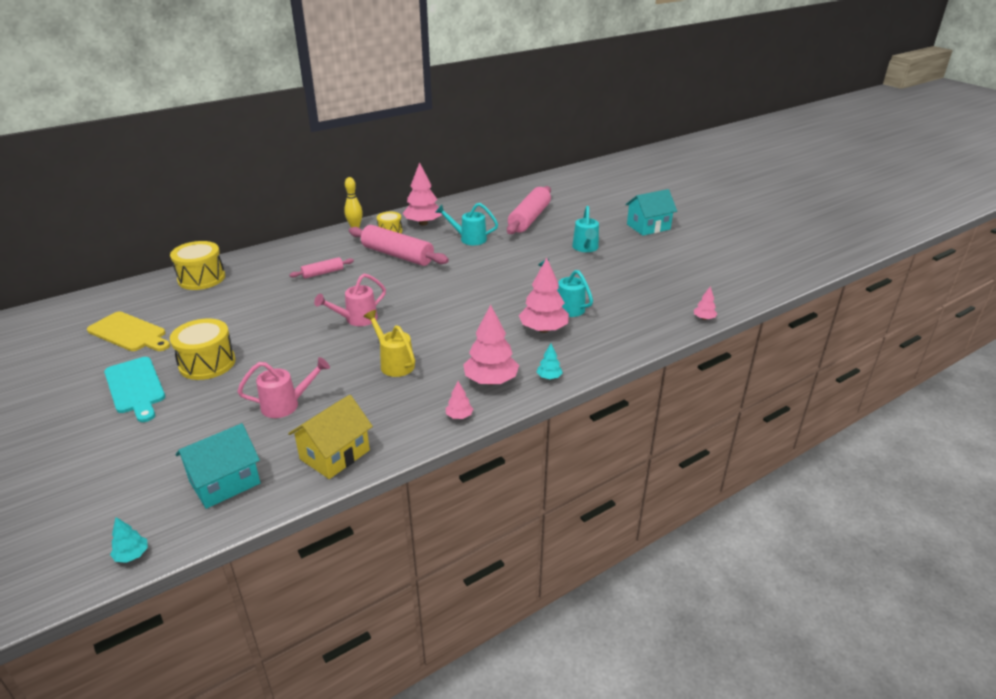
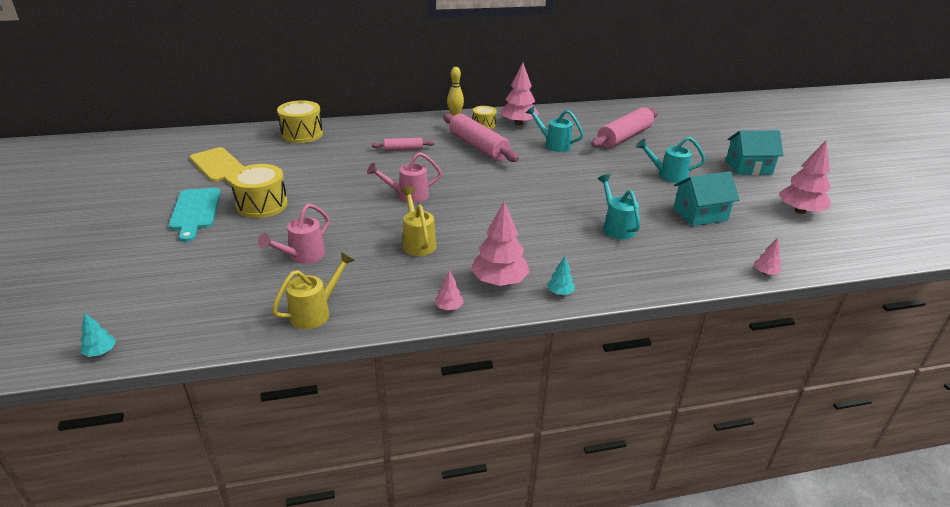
camera: 20 degrees right, 0 degrees up
(225, 482) = (210, 311): turquoise house -> turquoise house (700, 214)
(286, 405) = (302, 256): pink watering can -> pink watering can turned 120 degrees clockwise
(335, 454) = (315, 312): yellow house -> yellow watering can
(543, 329) = (580, 244): pink tree -> pink tree (800, 211)
(585, 248) = (668, 175): turquoise watering can -> turquoise watering can turned 75 degrees clockwise

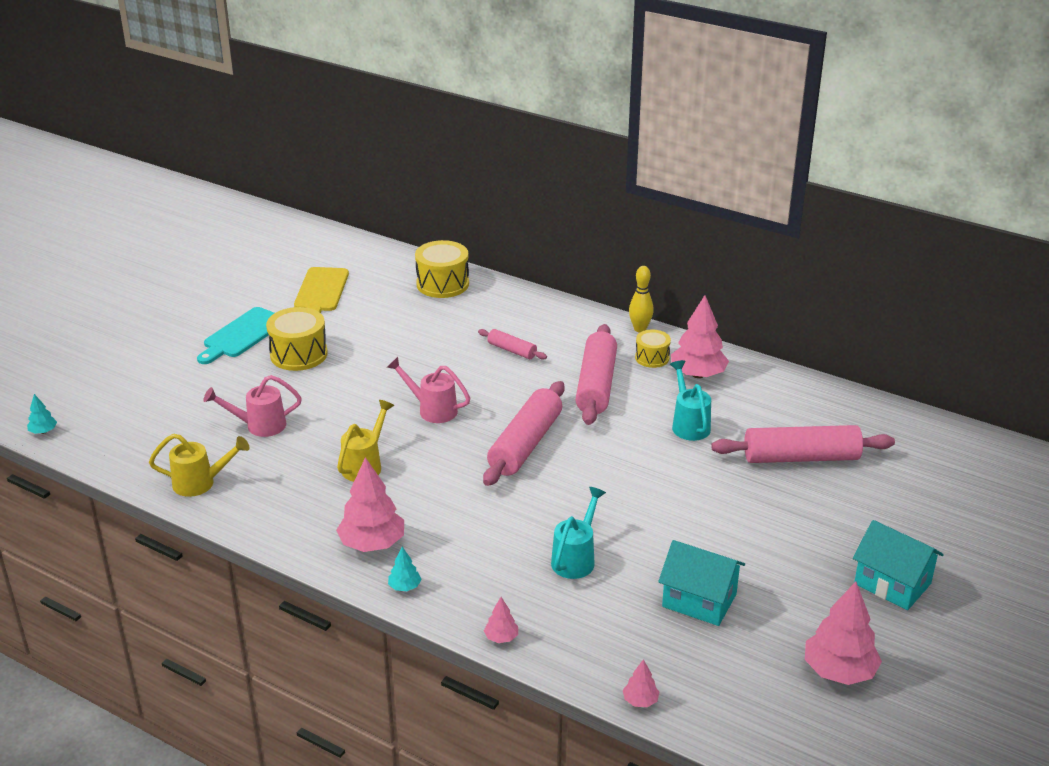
camera: 45 degrees right, 0 degrees up
(449, 307) = (296, 541): pink tree -> pink tree (501, 637)
(492, 188) = (525, 444): none -> pink rolling pin
(668, 175) = (756, 535): turquoise watering can -> none

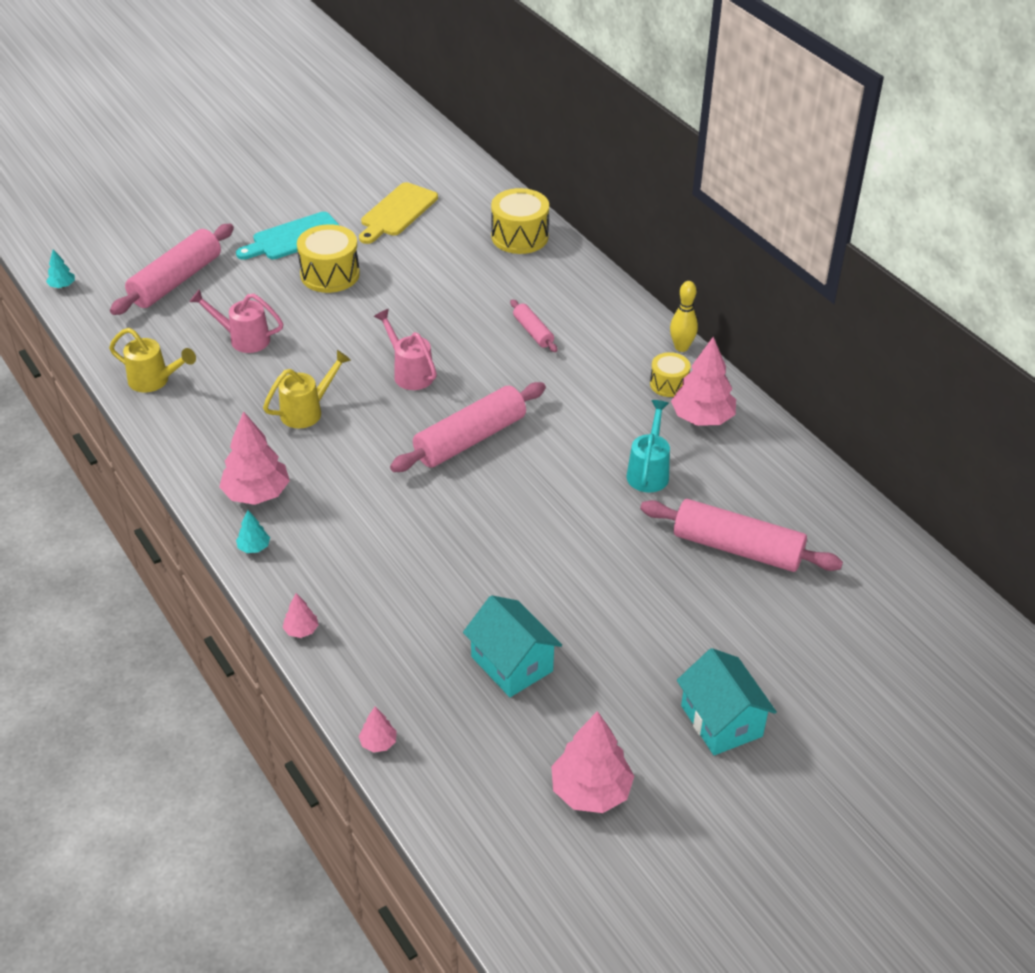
camera: 25 degrees right, 10 degrees up
(576, 558) = (428, 576): turquoise watering can -> none
(596, 385) = (588, 397): pink rolling pin -> pink rolling pin (176, 281)

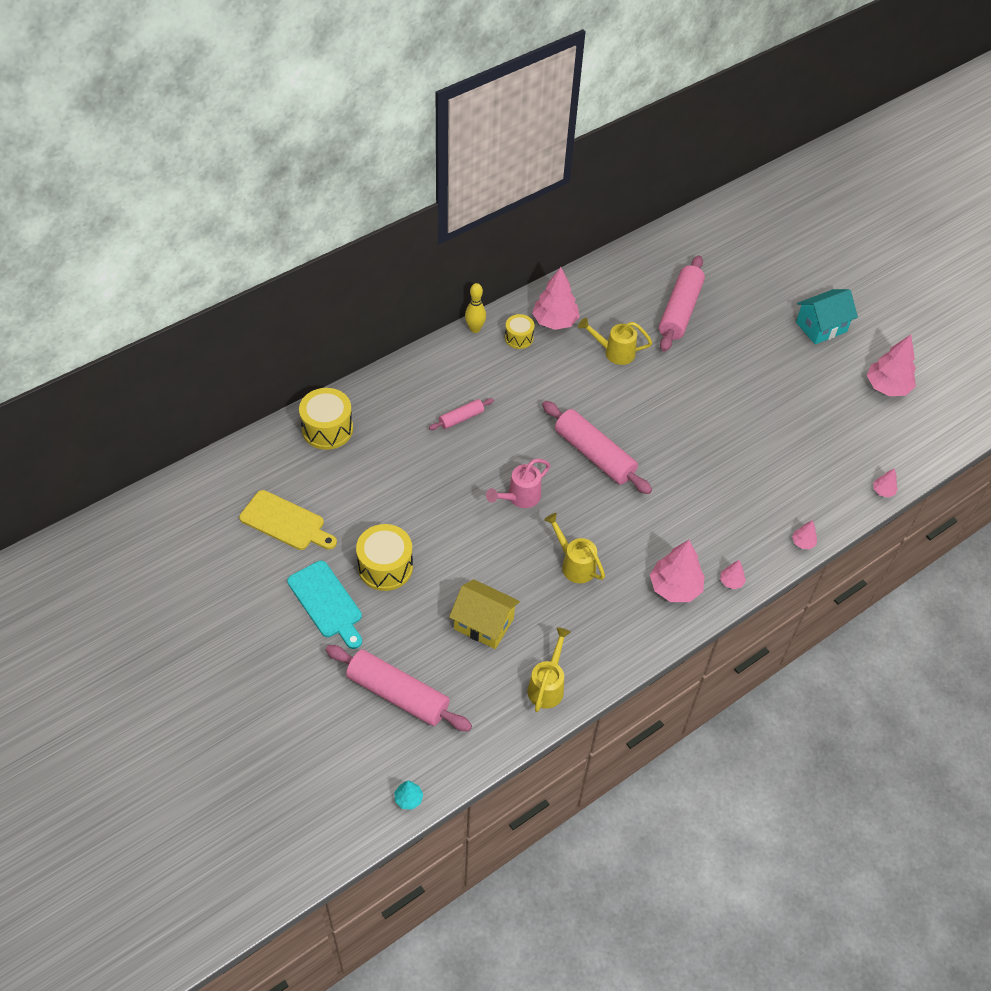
camera: 95 degrees left, 10 degrees up
(243, 339) = (483, 624): pink watering can -> yellow house
(254, 547) = (731, 582): turquoise tree -> pink tree
(512, 664) = (803, 425): turquoise house -> none
(649, 471) = (614, 352): turquoise watering can -> yellow watering can

